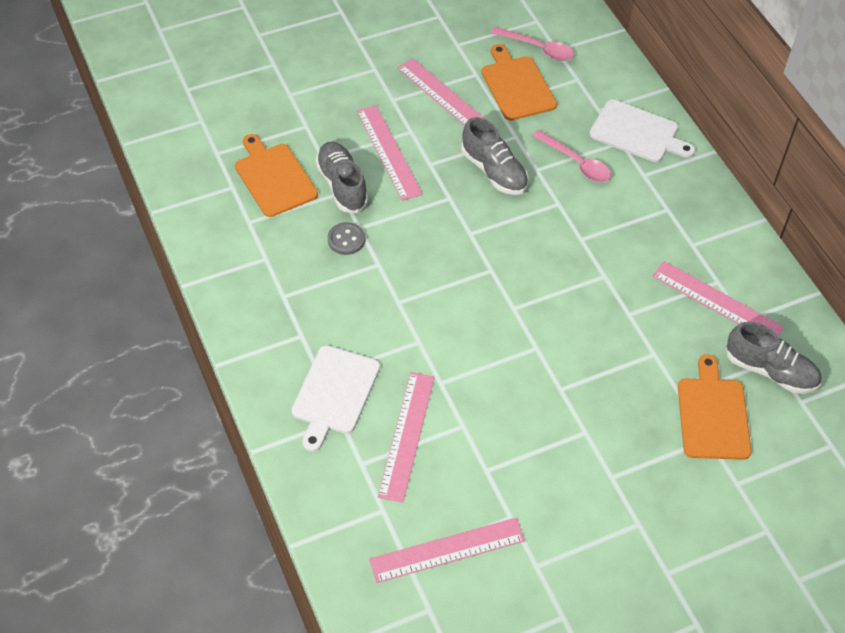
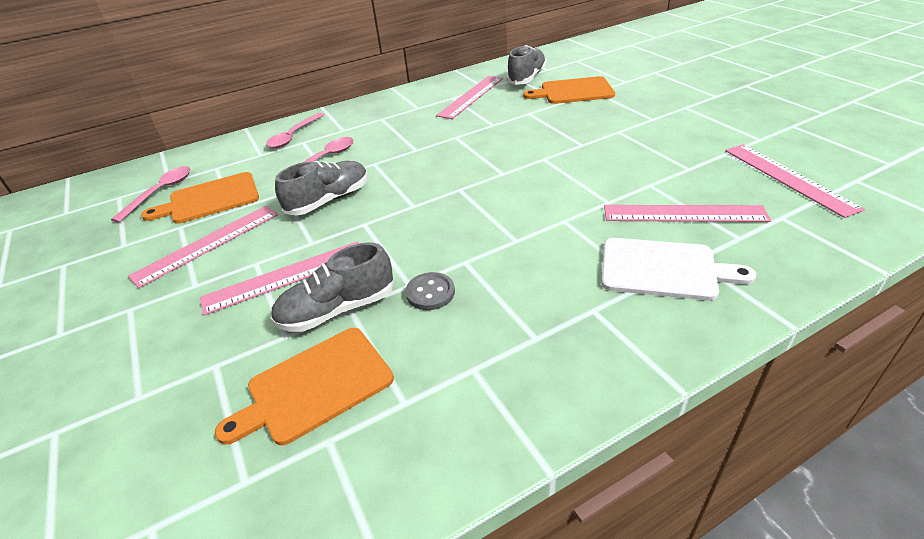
camera: 90 degrees left, 15 degrees down
(637, 133) = (294, 136): white cutting board -> pink spoon

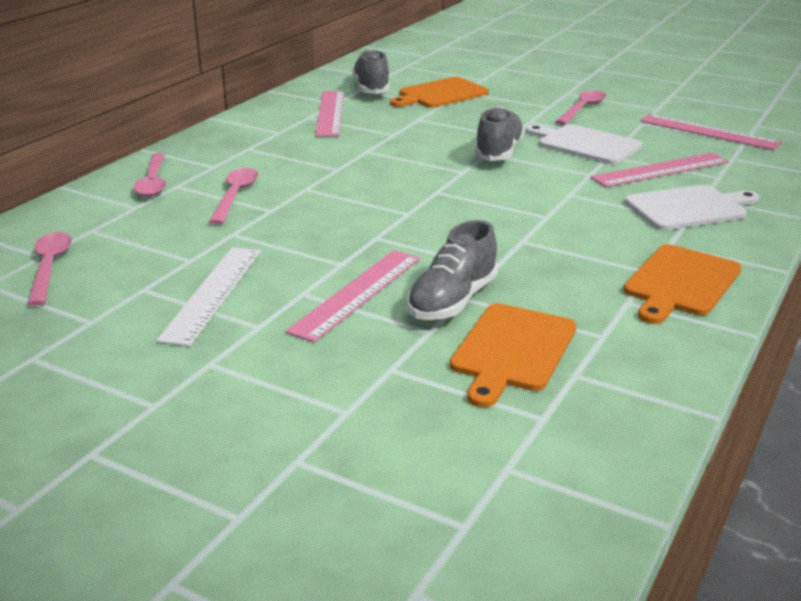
camera: 35 degrees left, 10 degrees down
(207, 244) = (212, 293): pink ruler -> white ruler
(210, 199) = (140, 258): orange cutting board -> orange cutting board (680, 283)
(329, 200) = (304, 228): grey shoe -> grey shoe (499, 151)
(430, 293) = (522, 268): grey button -> none
(641, 167) = (586, 144): none -> white cutting board
(682, 127) = (582, 109): none -> pink spoon

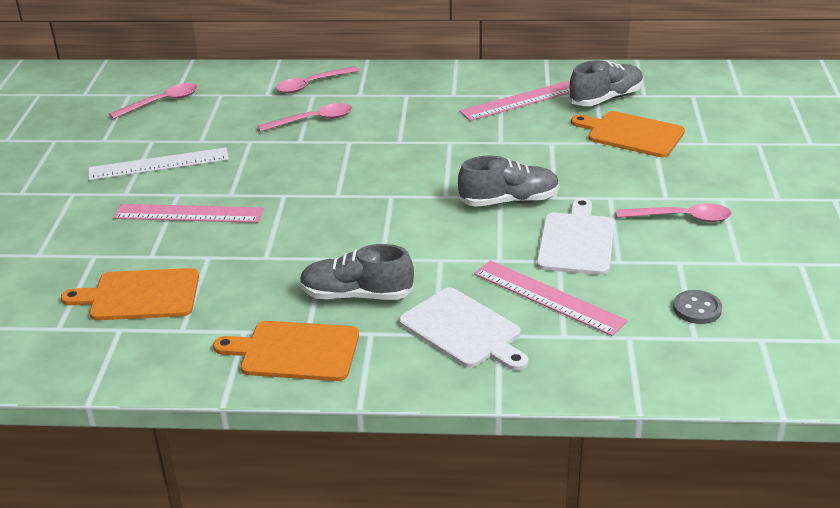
camera: 65 degrees right, 5 degrees up
(452, 301) = (199, 253): grey shoe -> grey shoe (356, 295)
(708, 132) = (697, 309): pink ruler -> grey button

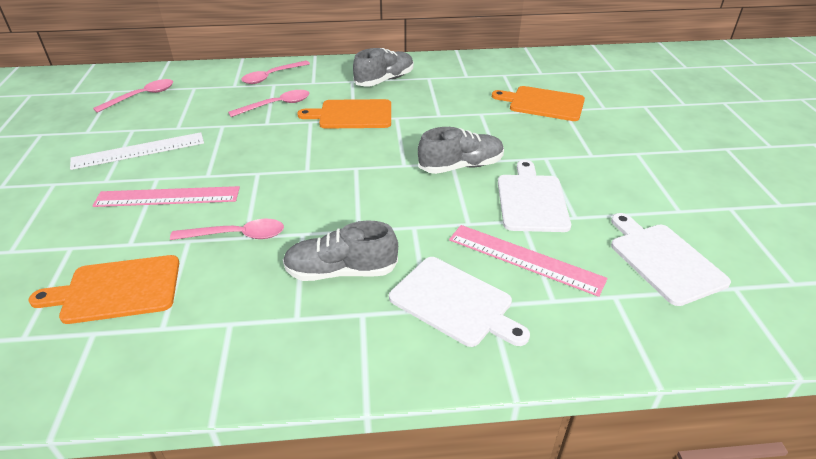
camera: 10 degrees left, 5 degrees up
(295, 351) = (286, 344): orange cutting board -> orange cutting board (352, 115)
(520, 100) = (445, 81): pink ruler -> none
(606, 99) = (513, 77): grey shoe -> grey shoe (384, 80)
(681, 218) = (612, 172): pink spoon -> pink spoon (237, 235)
(697, 309) = (664, 260): grey button -> white cutting board

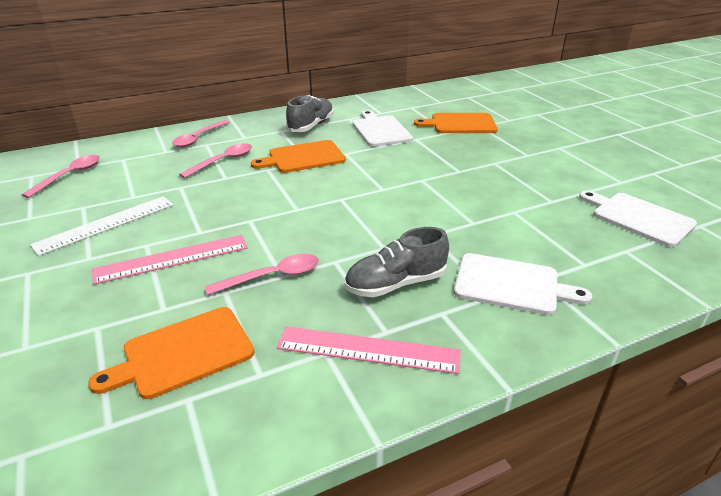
camera: 20 degrees left, 5 degrees down
(461, 166) = (432, 181): grey shoe -> none
(525, 259) = (539, 239): pink ruler -> pink ruler (368, 349)
(531, 200) = (509, 195): white cutting board -> white cutting board (380, 130)

